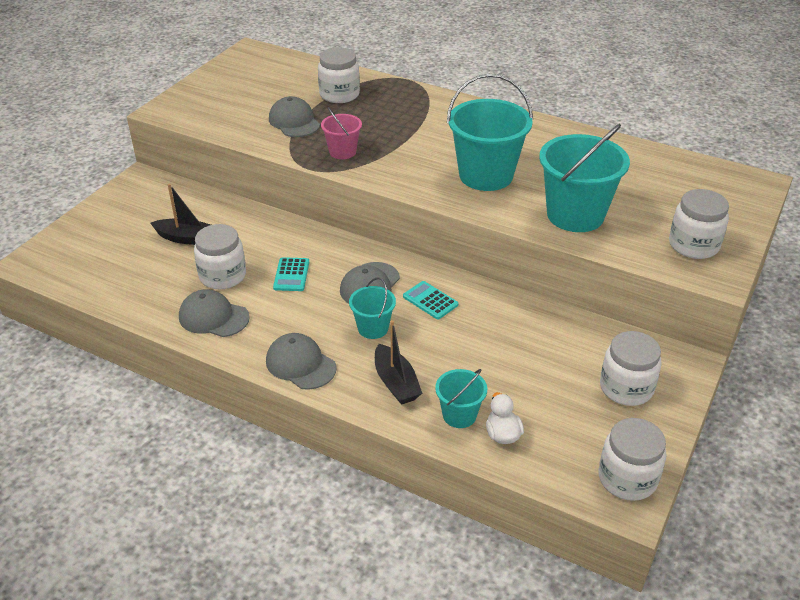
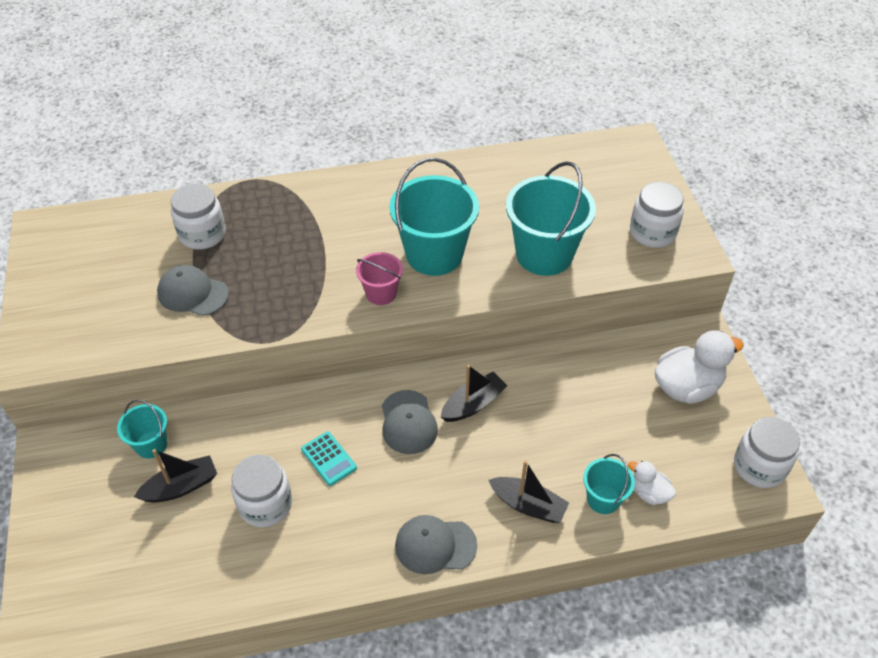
camera: 40 degrees left, 10 degrees up
(213, 317) = (306, 555): grey cap -> none
(342, 152) = (280, 302): pink bucket -> pink bucket (381, 293)
(373, 328) = (456, 465): turquoise bucket -> turquoise bucket (151, 444)
(430, 300) = (473, 404): turquoise calculator -> black boat
(626, 388) = (687, 387): white jar -> white duck

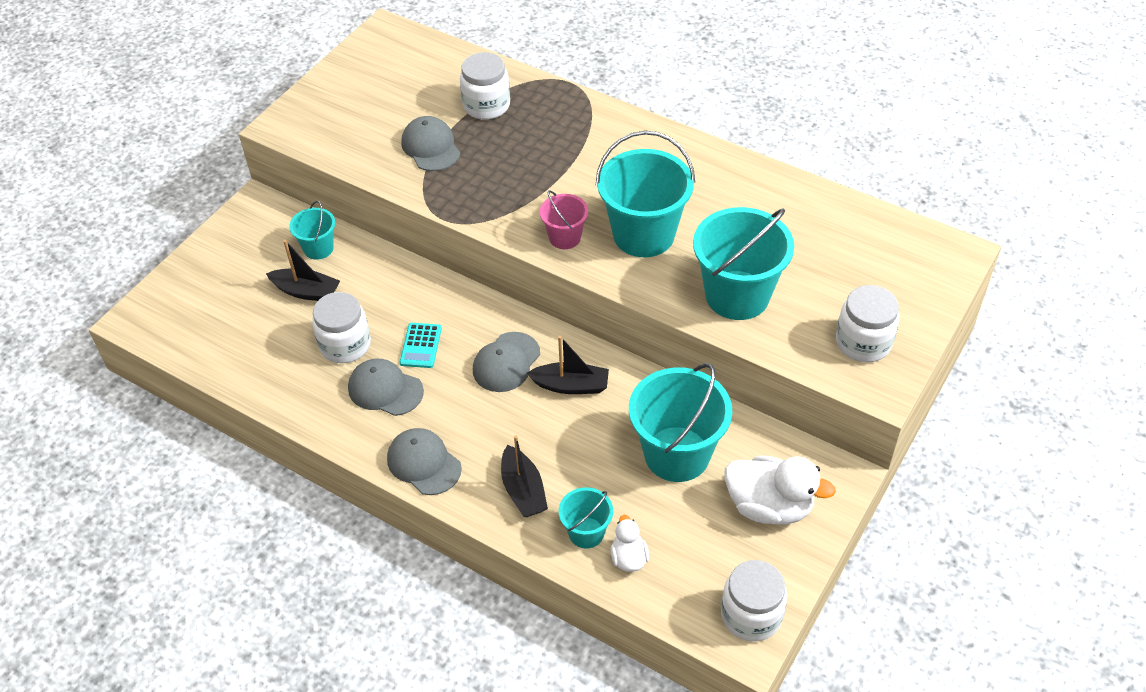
camera: 45 degrees right, 0 degrees up
(339, 514) = (385, 389): none -> grey cap
(595, 397) = (677, 454): none -> turquoise bucket

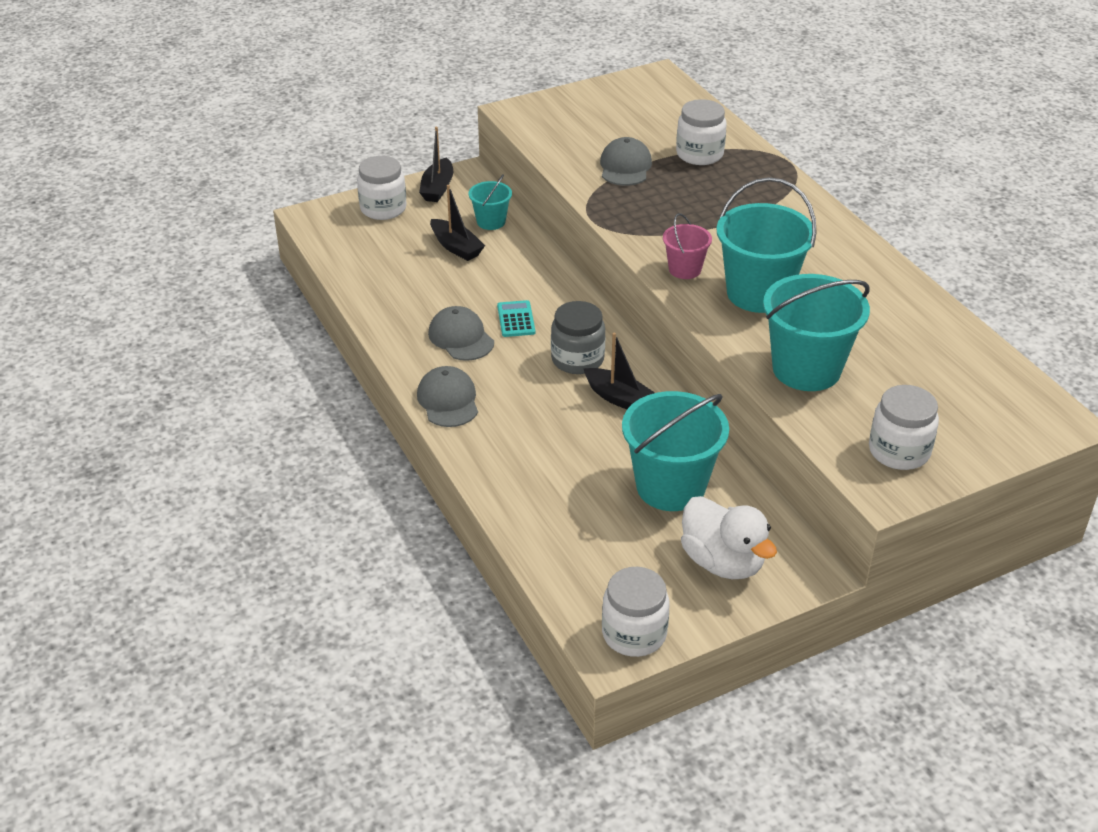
camera: 30 degrees right, 10 degrees down
(345, 345) = (455, 295): white jar -> white jar (383, 208)
(421, 346) = (516, 319): turquoise calculator -> turquoise calculator turned 135 degrees clockwise
(506, 362) = (577, 359): grey cap -> grey jar
(523, 490) = (513, 454): black boat -> black boat (437, 188)
(586, 532) = (540, 507): turquoise bucket -> none
(628, 558) = (561, 542): white duck -> none

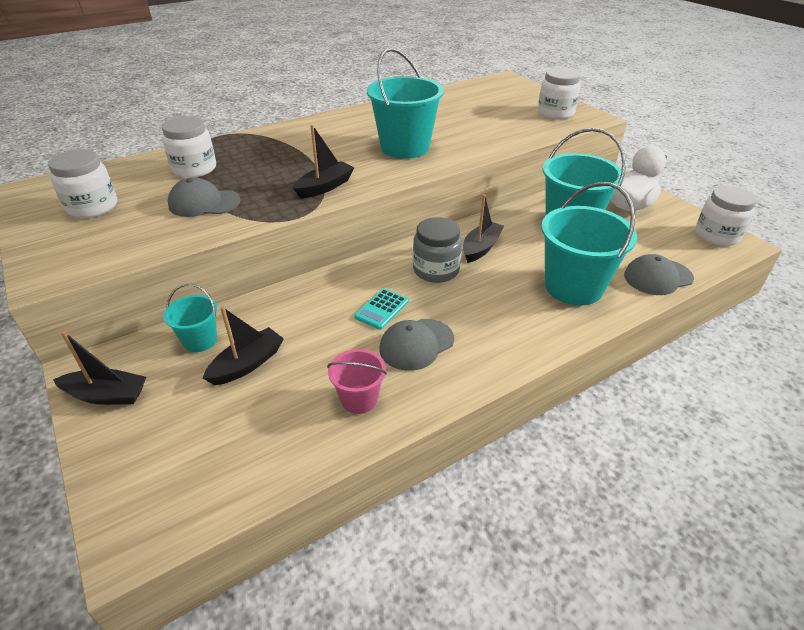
camera: 95 degrees left, 0 degrees up
(383, 208) = (138, 447): white jar -> white jar (92, 207)
(448, 400) = (517, 344): grey cap -> grey cap (658, 277)
(516, 319) = (382, 309): turquoise calculator -> turquoise calculator turned 45 degrees counterclockwise
(654, 235) = (325, 187): none -> black boat
(685, 269) = (377, 174): pink bucket -> pink bucket (359, 399)
(806, 369) = (489, 134): turquoise bucket -> turquoise bucket (573, 287)

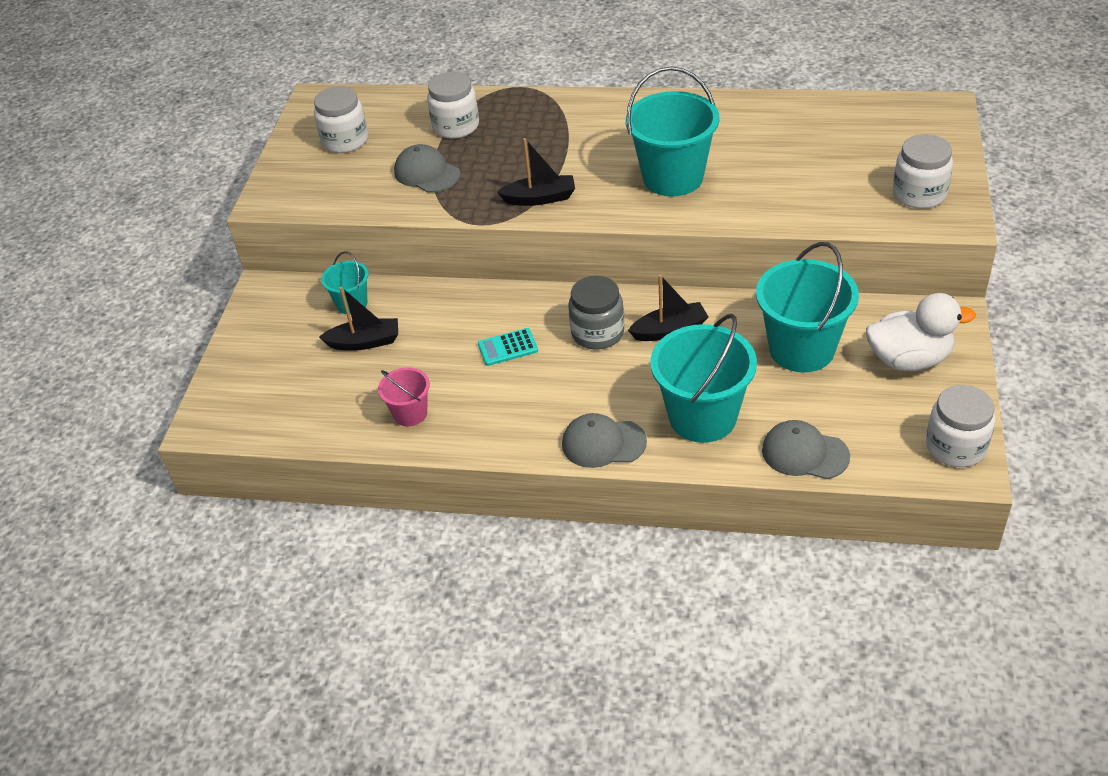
camera: 45 degrees right, 5 degrees up
(106, 395) = (261, 317): black boat -> none
(416, 344) = (499, 394): grey cap -> grey cap (603, 443)

